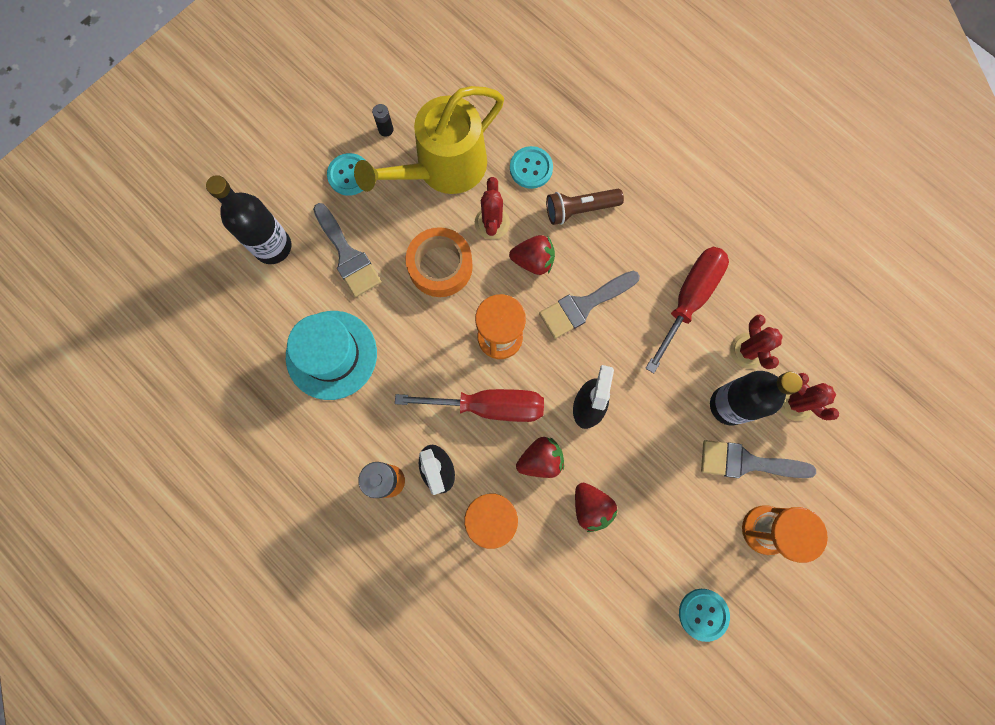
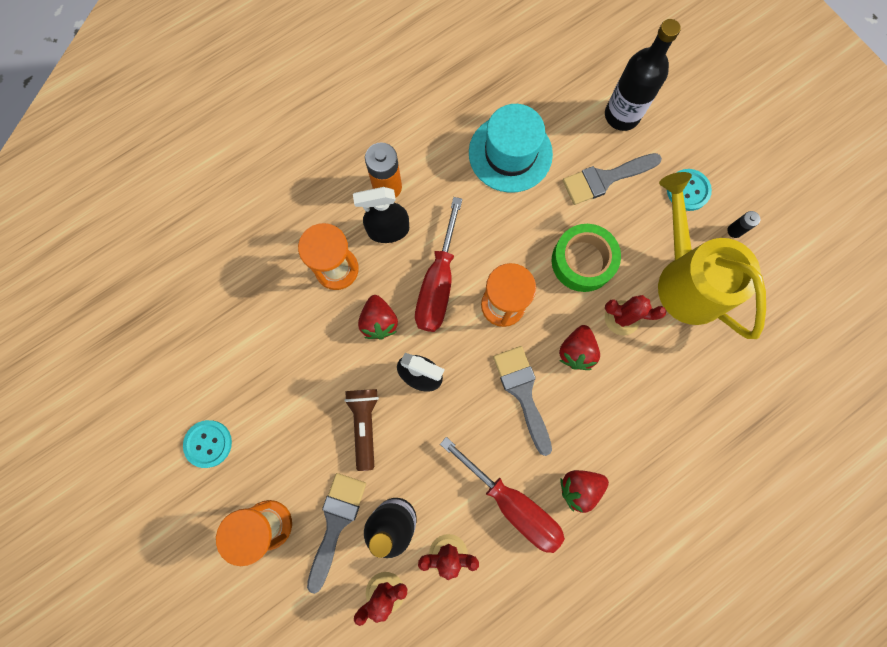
camera: 100 degrees right, 0 degrees up
(440, 266) = (582, 261): orange tape -> green tape
(531, 168) = (678, 367): turquoise button -> none
(579, 210) = (626, 409): brown flashlight -> brown flashlight (364, 424)
(591, 507) = (326, 360): red strawberry -> red strawberry (579, 487)

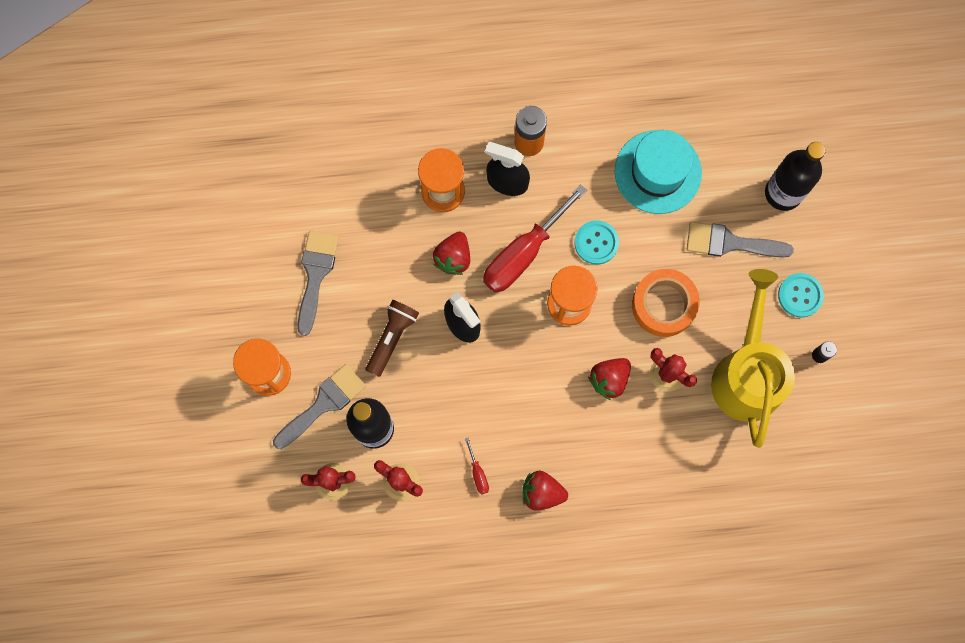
camera: 30 degrees right, 0 degrees up
(208, 443) = (254, 280): turquoise button -> turquoise button (596, 243)
(513, 504) = (478, 473): red screwdriver -> red screwdriver, size x0.41
(522, 392) = (541, 387): grey brush -> grey brush (315, 274)
(582, 261) = (663, 305): green tape -> orange tape

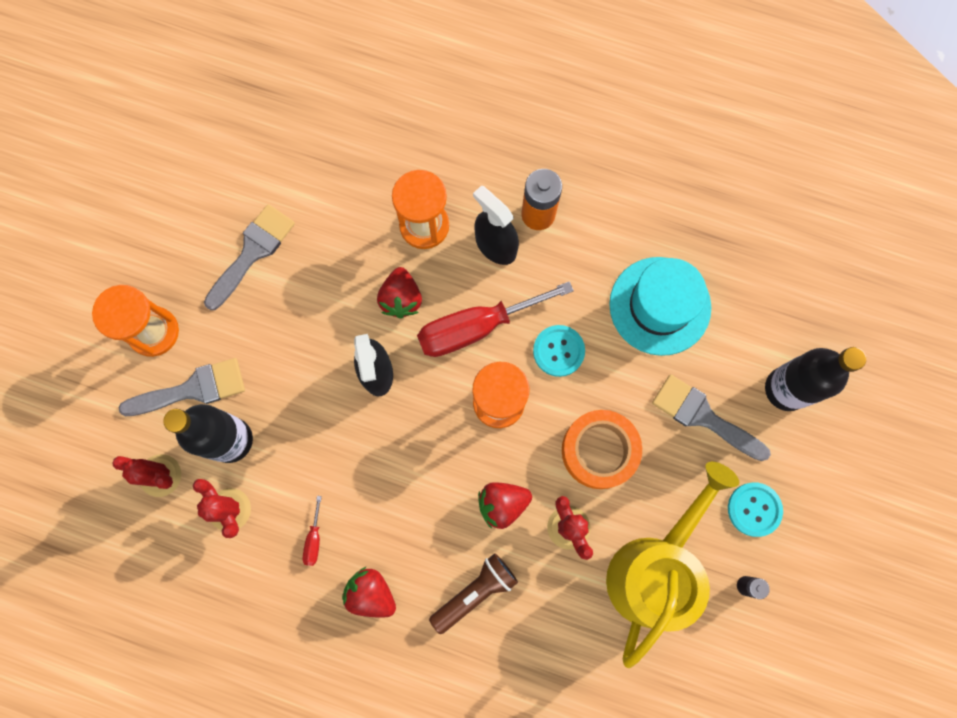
camera: 25 degrees right, 0 degrees up
(392, 338) = (296, 353): brown flashlight -> brown flashlight (475, 592)
(453, 258) = (401, 299): red strawberry -> red strawberry turned 45 degrees counterclockwise

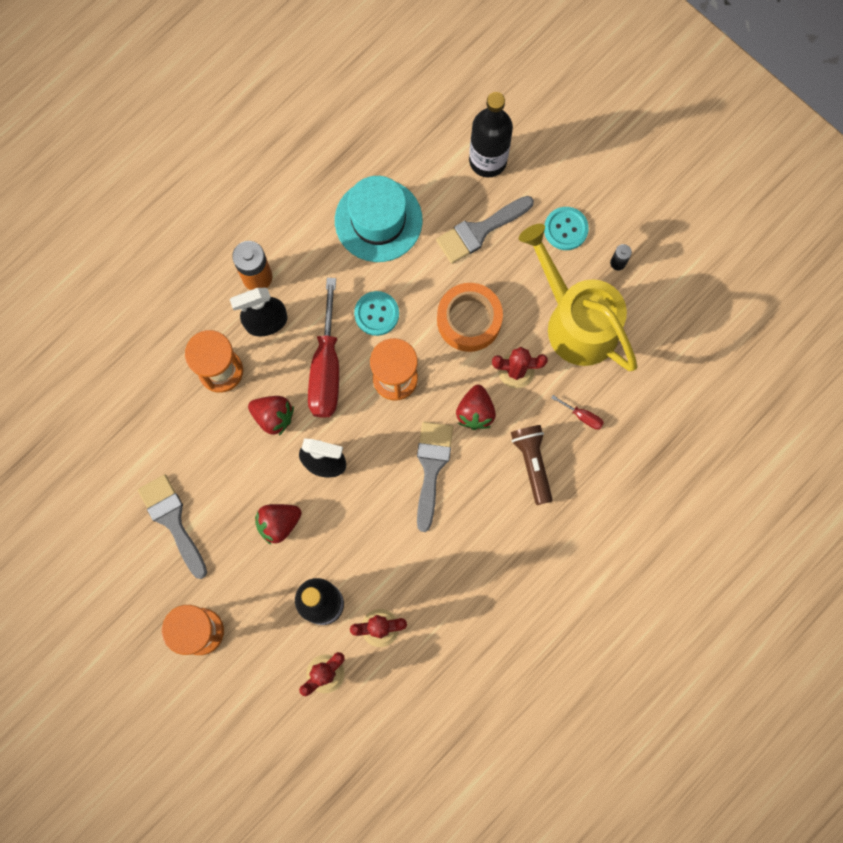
camera: 65 degrees left, 0 degrees up
(192, 389) = (266, 618): grey brush -> grey brush (431, 467)
(314, 539) = (435, 570): red screwdriver -> red screwdriver (582, 416)
(371, 593) = (497, 543): red strawberry -> red strawberry (279, 523)

